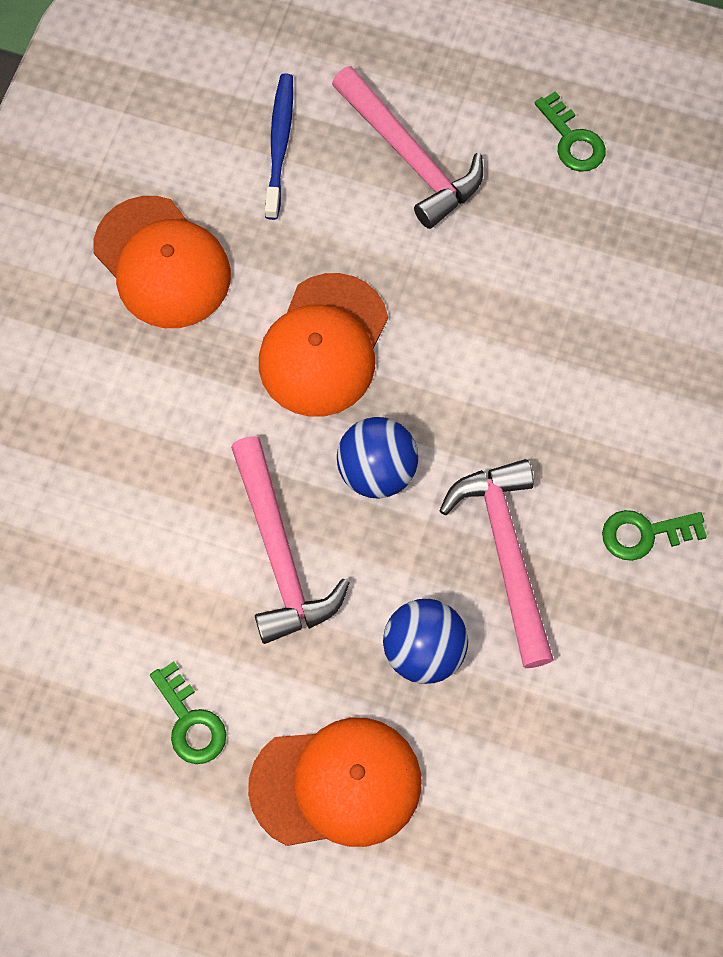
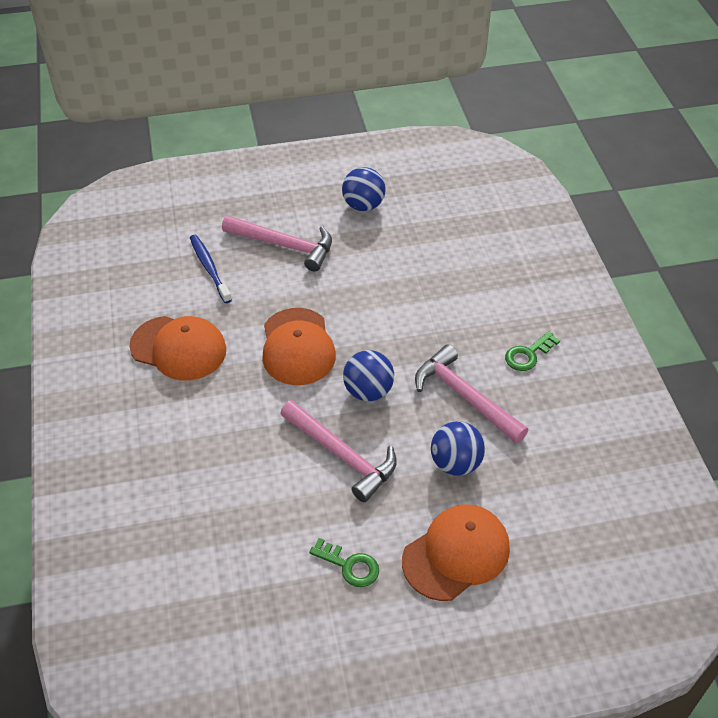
camera: 30 degrees left, 20 degrees down
(572, 139) = (363, 205): green key -> blue ball

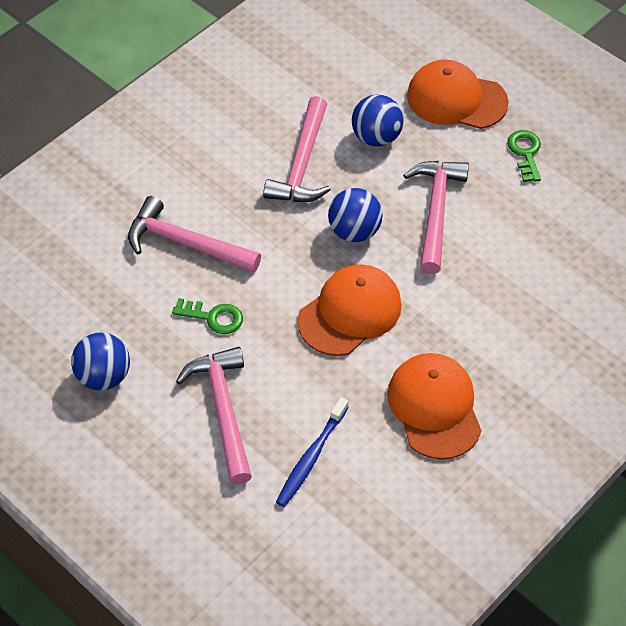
camera: 125 degrees left, 5 degrees up
(440, 291) = (186, 243): none -> pink hammer
(528, 354) = (216, 144): green key -> green key (213, 317)

